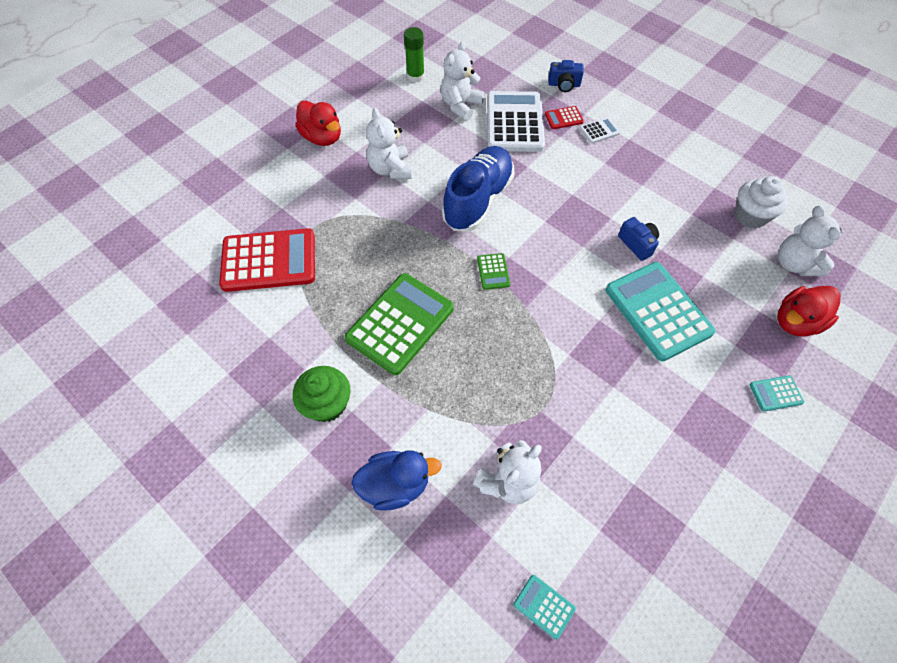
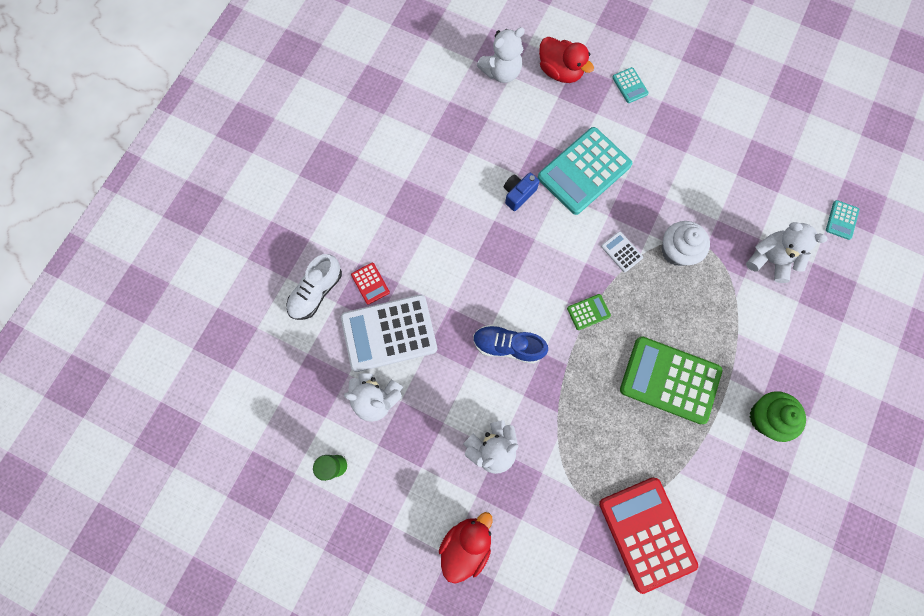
camera: 105 degrees left, 15 degrees up
(395, 485) = (806, 340): blue duck -> none
(478, 200) = (508, 346): blue shoe -> blue shoe, size x0.65
(564, 85) = (316, 292): blue camera -> white shoe
(599, 131) = (380, 245): white calculator -> white calculator (621, 252)
(750, 215) = (457, 105): white cupcake -> white cupcake (677, 251)

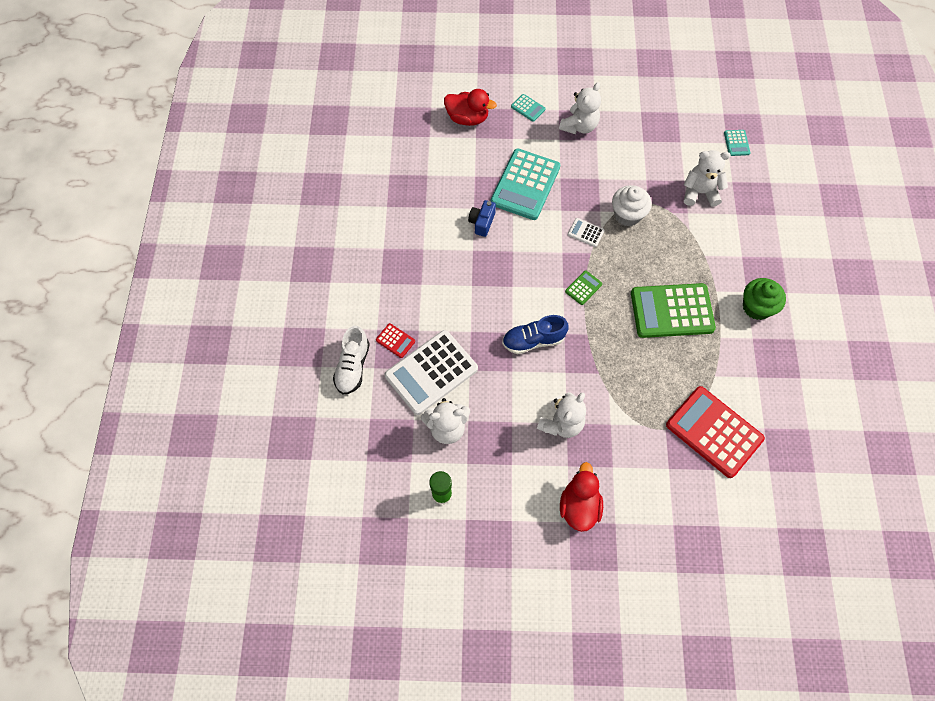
camera: 25 degrees left, 10 degrees down
(501, 72) = (420, 136): white teddy bear -> white teddy bear (579, 126)

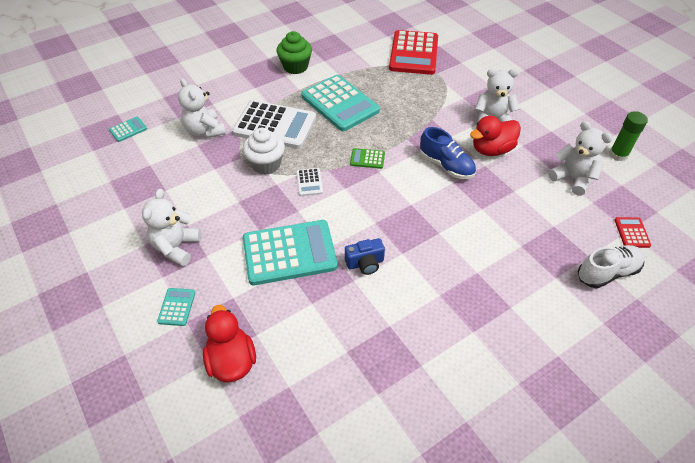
camera: 125 degrees left, 15 degrees down
(395, 341) = (549, 256): red calculator -> red calculator (632, 233)
(431, 372) = (545, 214): white calculator -> white calculator (275, 125)
(579, 126) = (176, 247): white teddy bear -> white teddy bear turned 75 degrees counterclockwise
(579, 506) = (534, 88): red duck -> red duck (492, 149)
(672, 311) = (340, 104): green calculator -> turquoise calculator

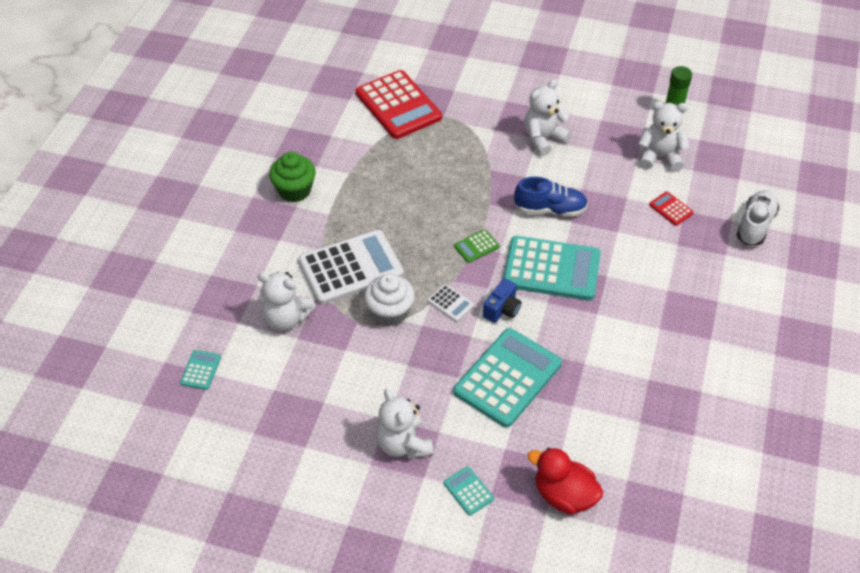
camera: 40 degrees left, 0 degrees up
(340, 104) = (388, 205): turquoise calculator -> turquoise calculator (551, 269)
(365, 263) = (578, 343): blue camera -> blue camera (502, 309)
(492, 149) = (571, 169): red duck -> none
(632, 233) = (743, 179): red calculator -> red calculator (671, 209)

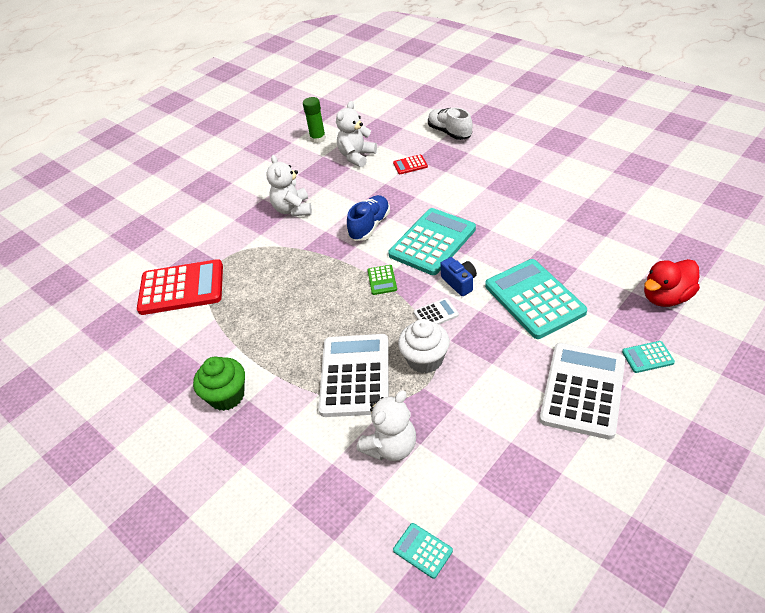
camera: 60 degrees left, 5 degrees down
(403, 444) = (583, 390): white teddy bear -> white calculator

